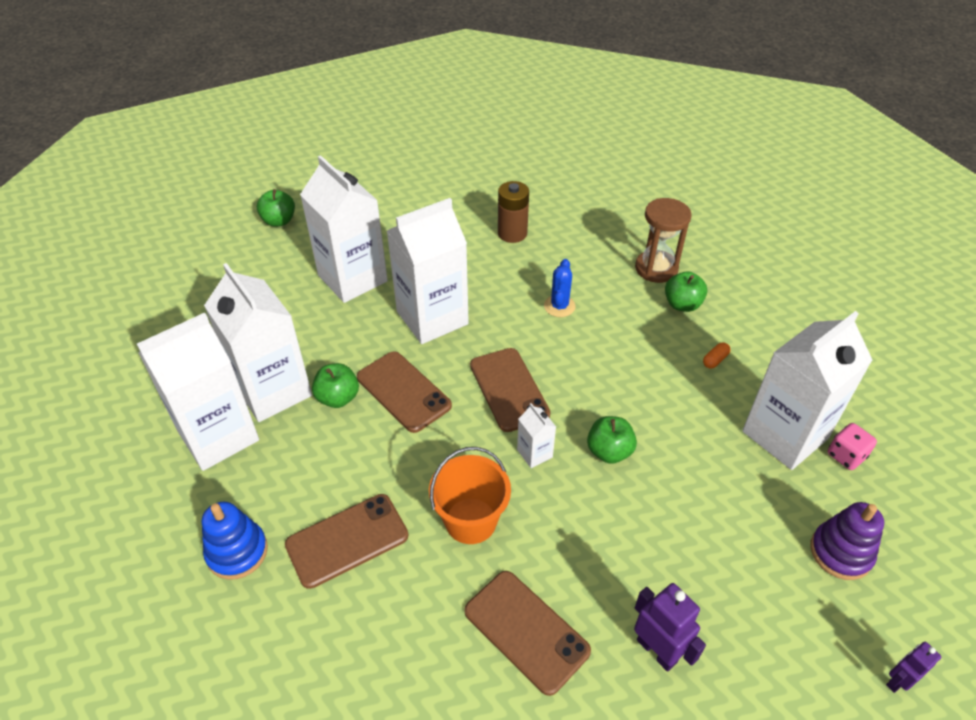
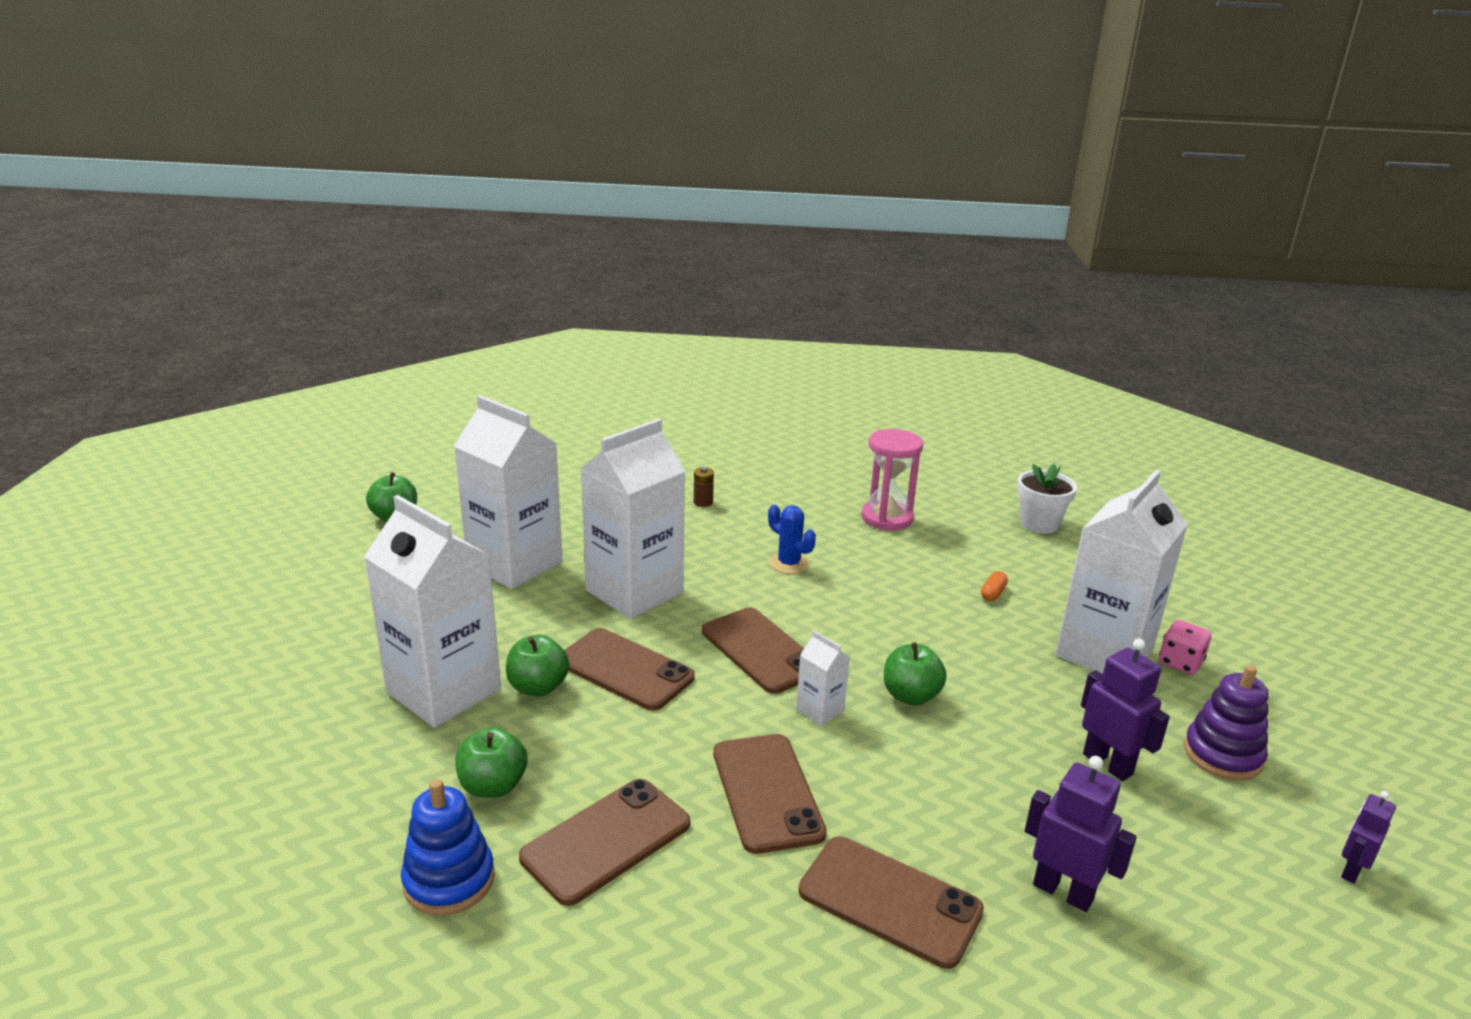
camera: 15 degrees left, 20 degrees down
(218, 436) = (379, 750): white carton -> none
(470, 520) = (767, 792): orange bucket -> brown phone
(512, 233) = (703, 502): brown battery -> brown battery, size x0.52
(559, 306) = (789, 564): blue cactus -> blue cactus turned 45 degrees counterclockwise
(656, 268) = (887, 518): brown hourglass -> pink hourglass
(682, 304) = (932, 547): green apple -> green apple (493, 786)
(741, 543) = (1108, 764): none -> purple robot
(785, 291) = (1039, 524): none -> white flower pot

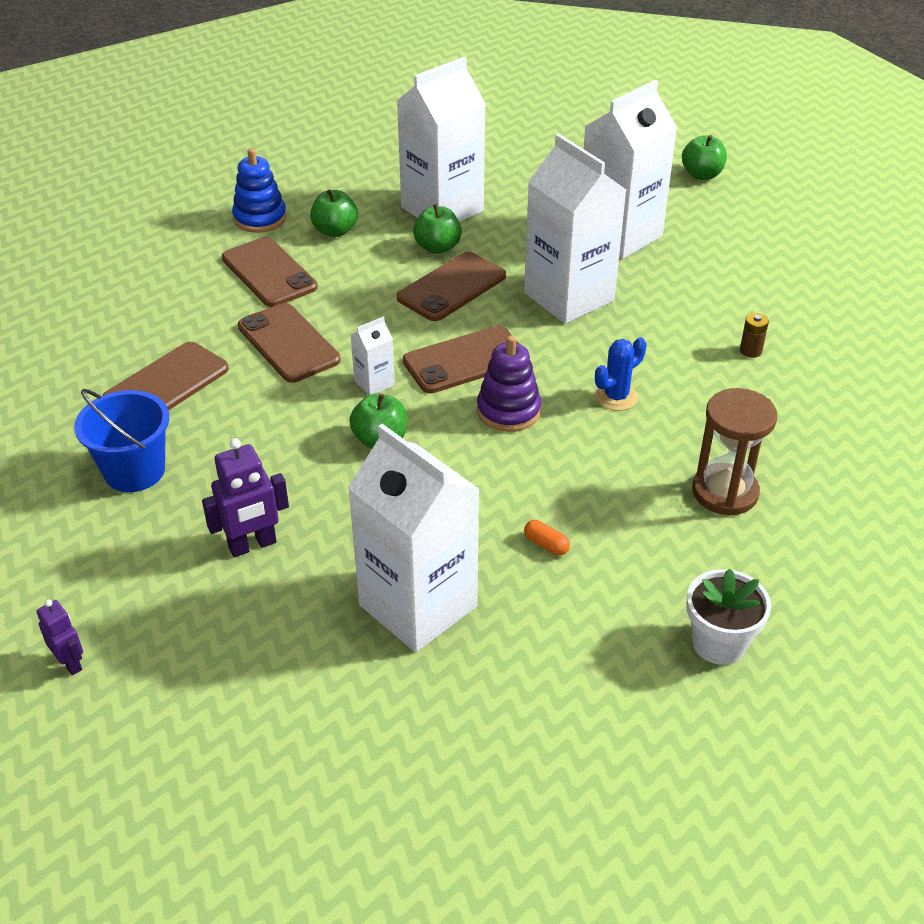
camera: 100 degrees right, 15 degrees up
(767, 792) = (288, 343): brown phone -> brown phone turned 60 degrees clockwise
(887, 518) = (725, 492): pink hourglass -> brown hourglass
(1063, 892) = (134, 471): purple robot -> blue bucket
(1180, 663) = (386, 669): pink dice -> none
(1222, 755) = (235, 638): purple stacking toy -> purple stacking toy (508, 411)

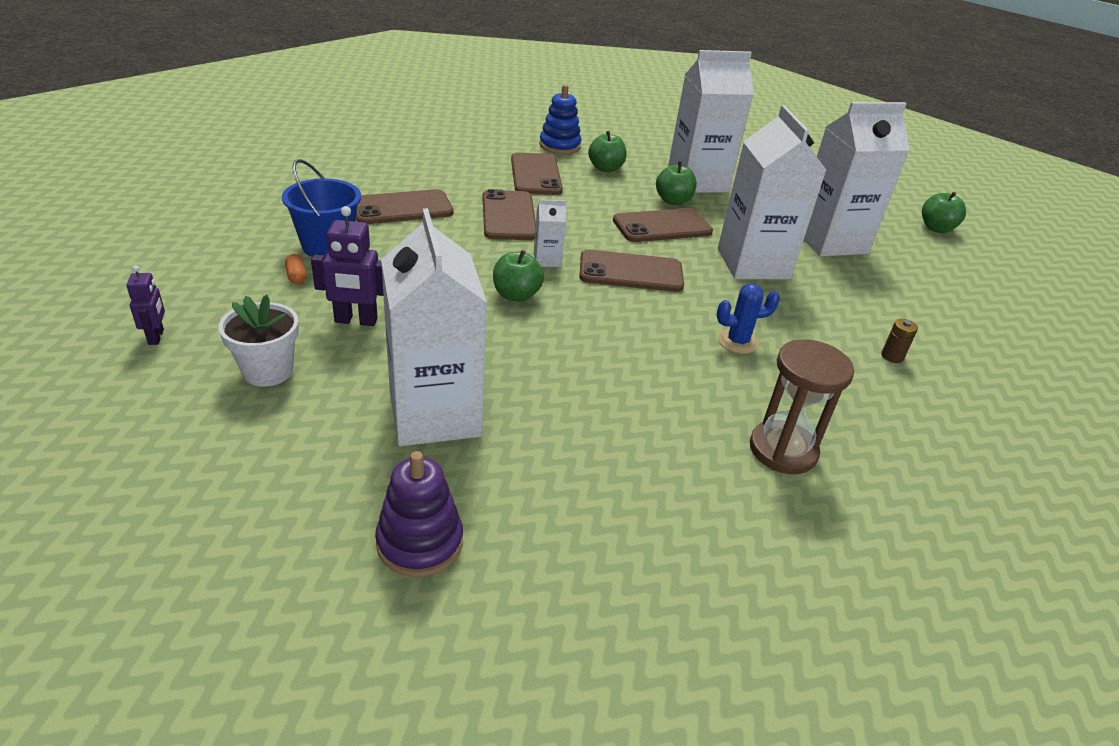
camera: 25 degrees right, 5 degrees down
(508, 411) = (636, 316): purple stacking toy -> purple stacking toy (420, 542)
(546, 544) = (582, 419): orange capsule -> orange capsule (296, 276)
(719, 643) = (676, 571): white flower pot -> white flower pot (268, 371)

